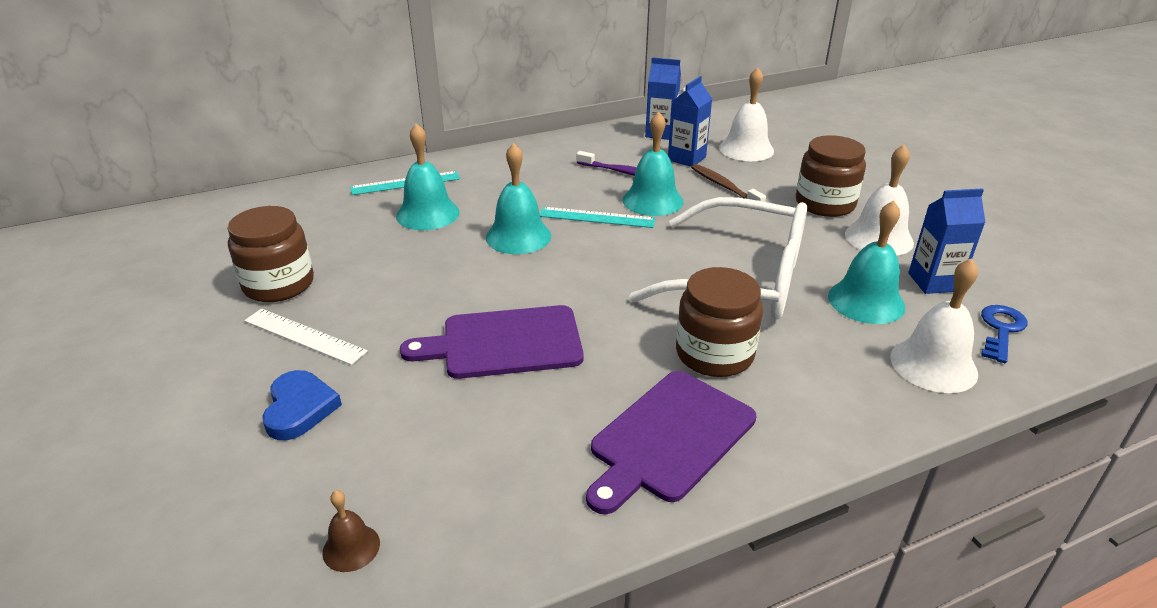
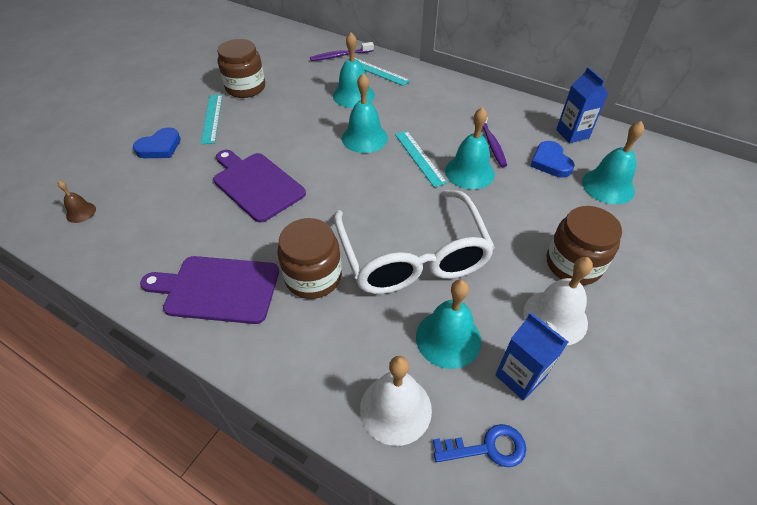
camera: 55 degrees right, 15 degrees up
(304, 336) = (212, 118): white ruler -> turquoise ruler
(332, 193) = (340, 56): none -> purple toothbrush
(686, 158) = (550, 162): blue carton -> blue heart
(724, 187) = (531, 198): brown toothbrush -> none
(746, 149) = (608, 186): white bell -> turquoise bell

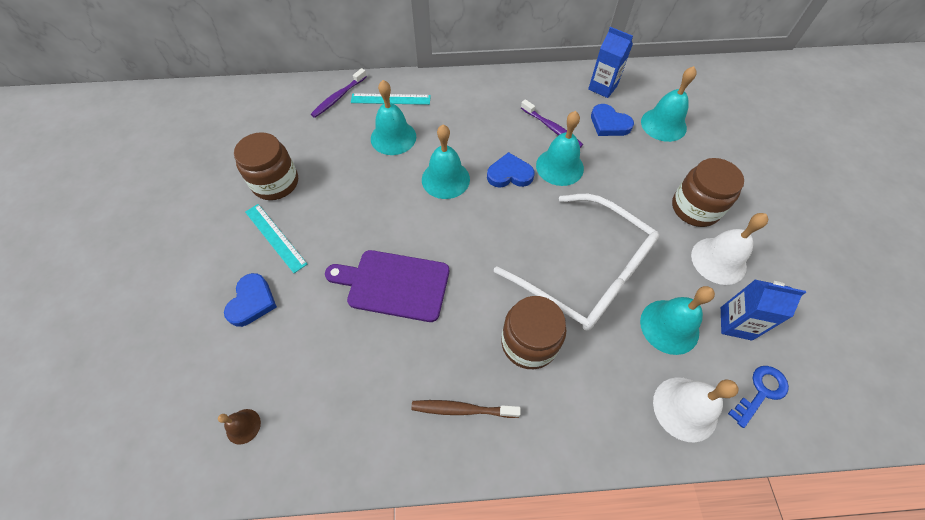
camera: 35 degrees left, 10 degrees up
(217, 289) = (462, 409): purple cutting board -> brown toothbrush
(420, 158) = (509, 174): turquoise ruler -> blue heart

